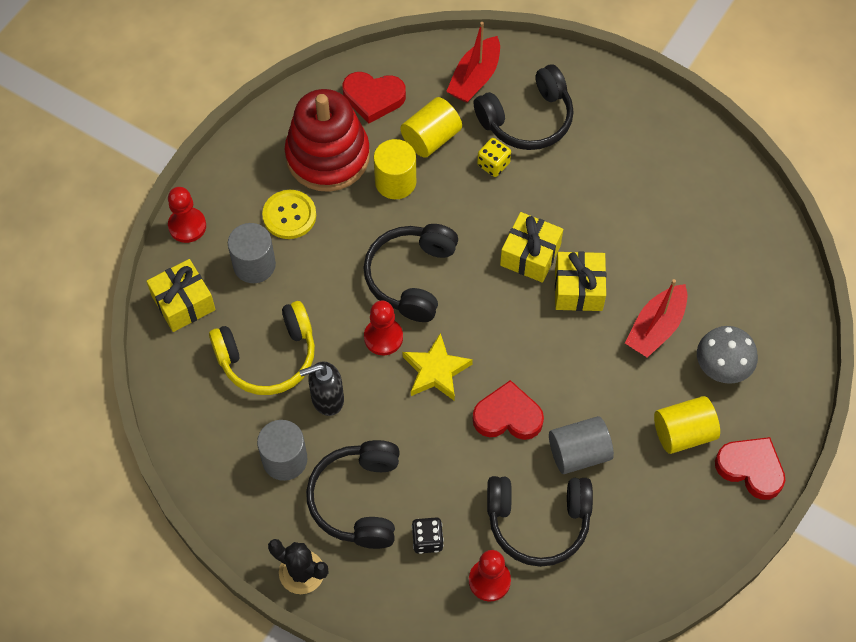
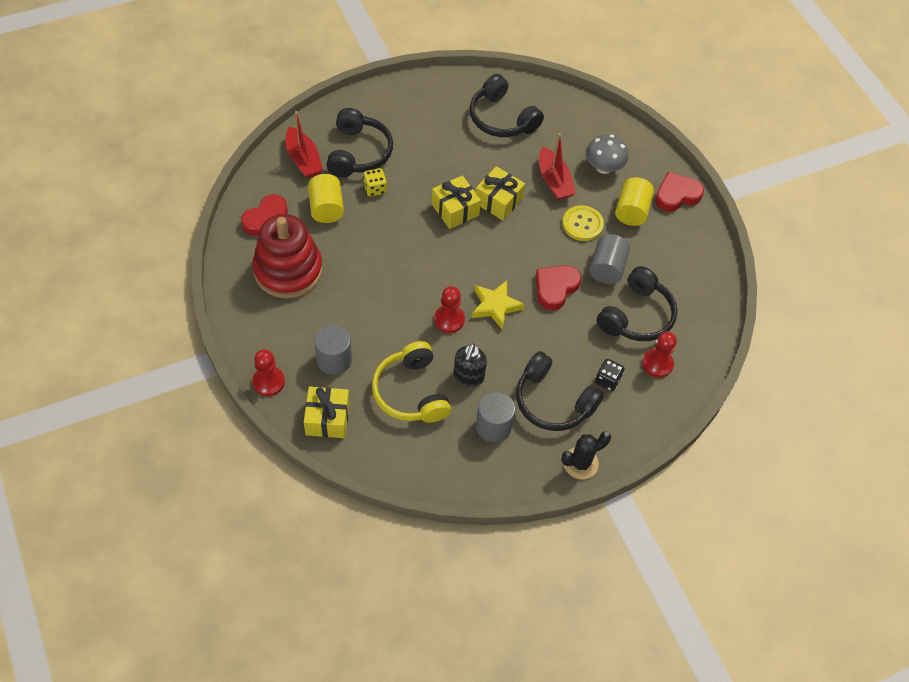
camera: 60 degrees left, 5 degrees down
(268, 357) = (411, 392): yellow headphones -> yellow headphones turned 150 degrees clockwise
(289, 215) = (314, 318): yellow button -> yellow button (582, 224)
(395, 182) = (341, 246): yellow cylinder -> none
(411, 277) = (418, 279): black headphones -> black headphones (501, 118)

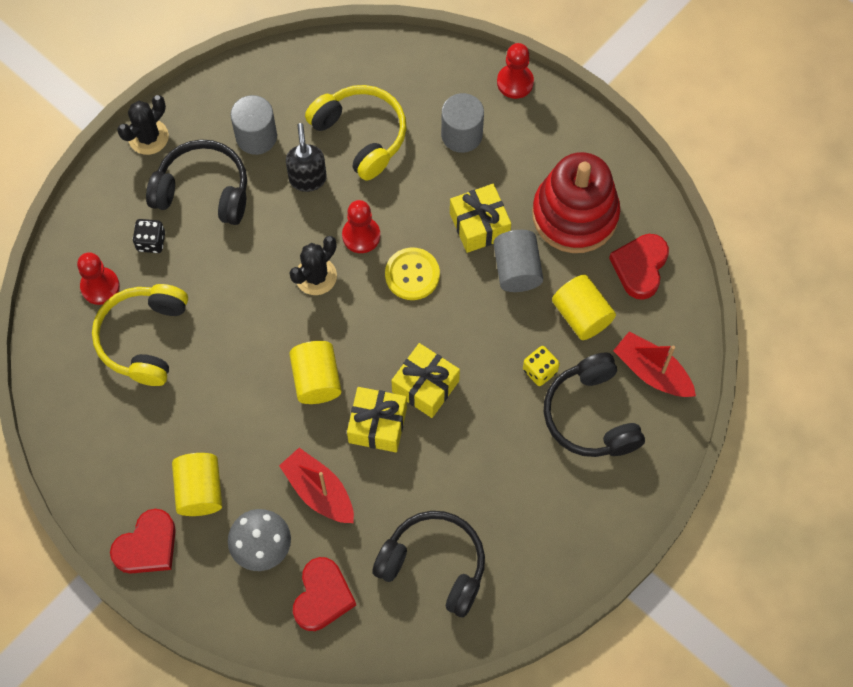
camera: 160 degrees right, 10 degrees up
(327, 419) = (432, 71): yellow gift -> yellow gift (479, 225)
(495, 306) = (316, 276): yellow star -> black cactus
(526, 242) = (316, 380): none -> yellow cylinder
(555, 288) = (255, 332): red heart -> red heart (322, 596)
(582, 224) = (256, 440): yellow button -> yellow button (412, 275)
(607, 268) = (202, 388): grey cylinder -> grey cylinder (517, 269)
(637, 316) = (143, 338): black headphones -> yellow headphones

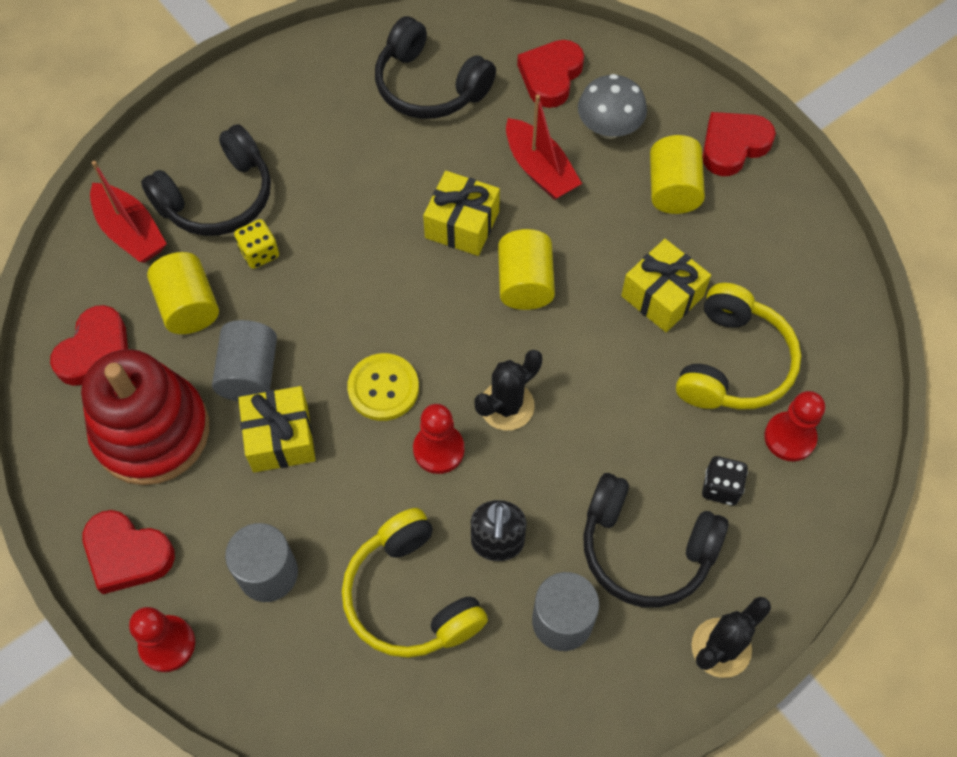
camera: 170 degrees left, 5 degrees down
(425, 386) = (397, 257): yellow gift -> yellow gift (662, 296)
(561, 131) = (127, 554): none -> red heart
(590, 415) = (218, 198): black headphones -> black headphones turned 60 degrees clockwise

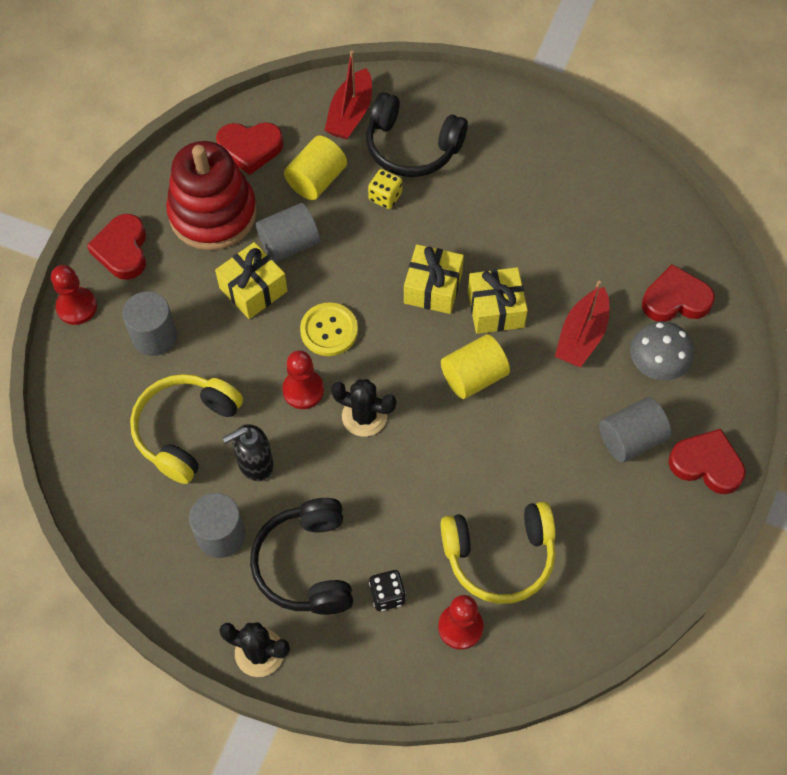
camera: 60 degrees right, 0 degrees up
(429, 86) = (603, 223): black headphones -> none
(662, 296) = (526, 477): yellow gift -> yellow gift (432, 288)
(673, 189) = (631, 439): yellow cylinder -> grey cylinder

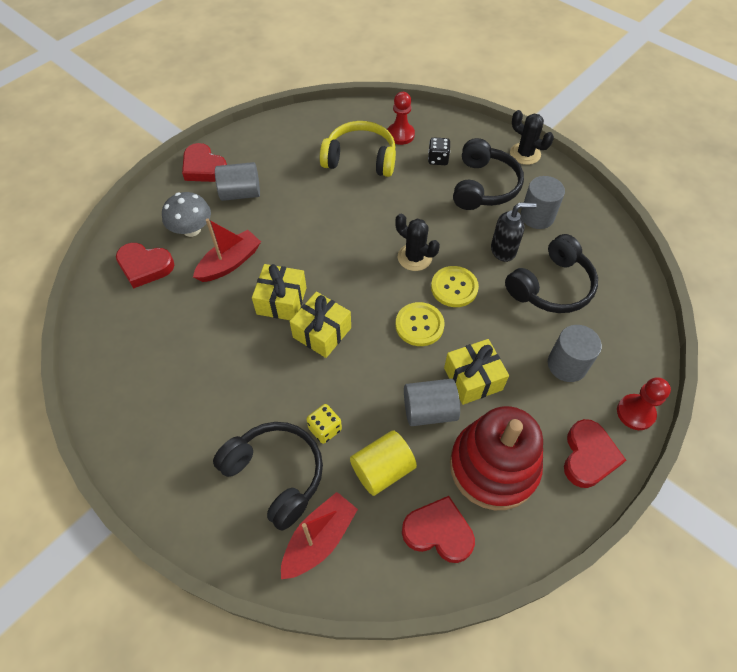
camera: 160 degrees left, 5 degrees down
(185, 430) = (551, 286): yellow headphones -> black headphones
(303, 390) = (454, 287): red pawn -> yellow button
(473, 377) = (323, 259): yellow cylinder -> none

